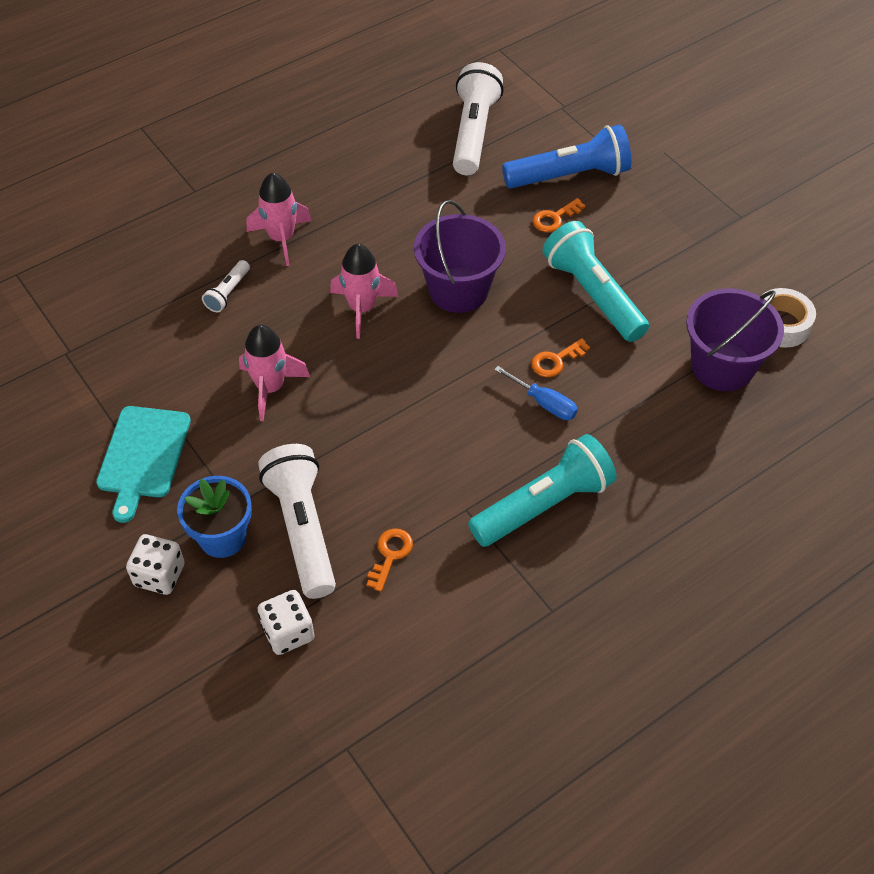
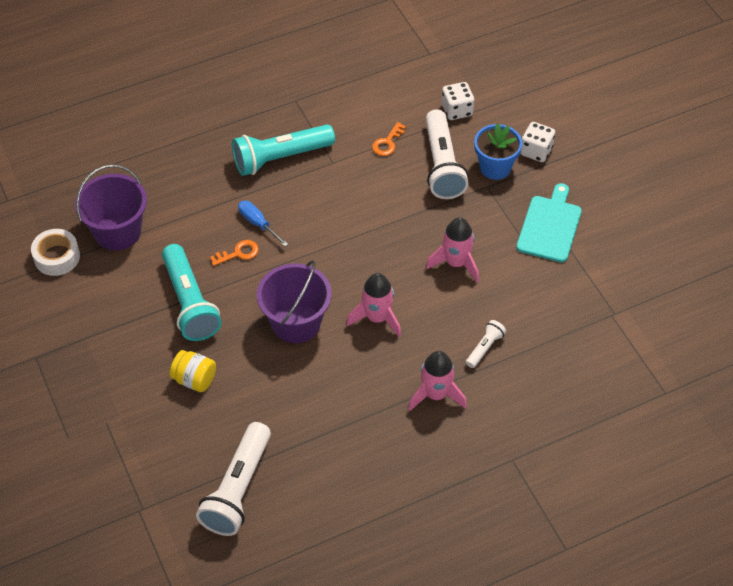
camera: 170 degrees left, 0 degrees up
(554, 218) = (194, 379): orange key -> yellow jar
(569, 176) = (165, 423): blue flashlight -> none

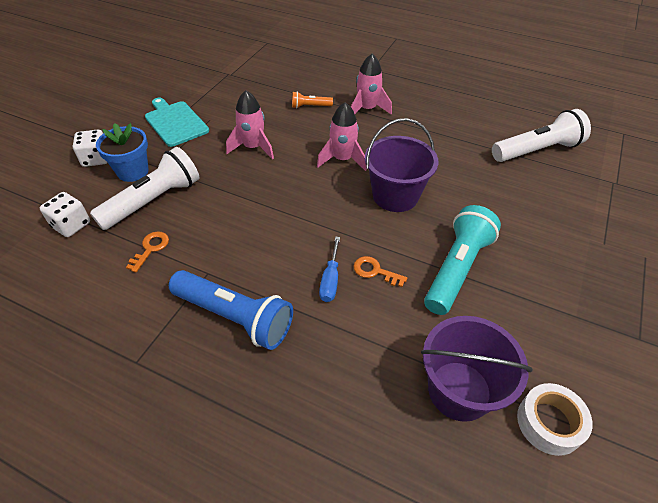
camera: 130 degrees left, 5 degrees down
(194, 379) = (507, 219): yellow jar -> none
(280, 158) = (235, 317): turquoise flashlight -> blue flashlight
(387, 143) = (150, 249): orange key -> orange key turned 60 degrees counterclockwise
(485, 348) = (310, 106): white flashlight -> orange flashlight
(550, 226) = (175, 122): turquoise cutting board -> turquoise cutting board turned 75 degrees clockwise

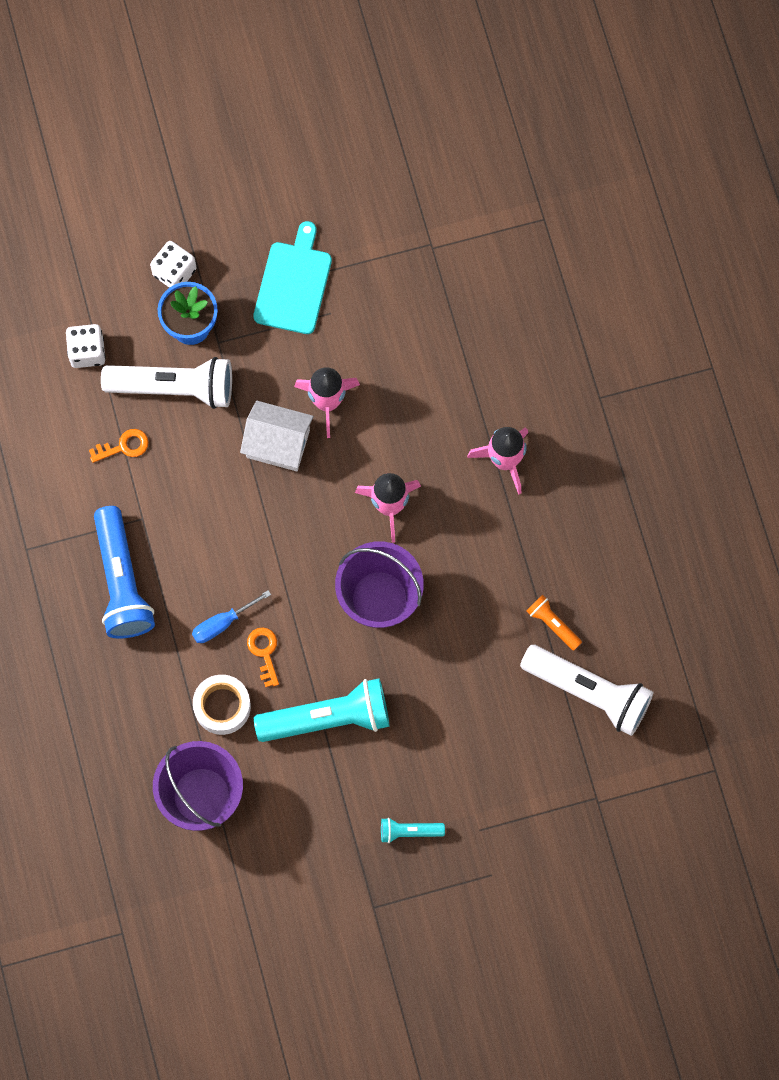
camera: 50 degrees right, 25 degrees up
(249, 179) = (278, 444): none -> white house
(310, 106) = (452, 395): orange flashlight -> orange flashlight (552, 624)
(549, 423) = (227, 874): white tape -> white tape (222, 706)
(582, 279) = (409, 831): none -> turquoise flashlight

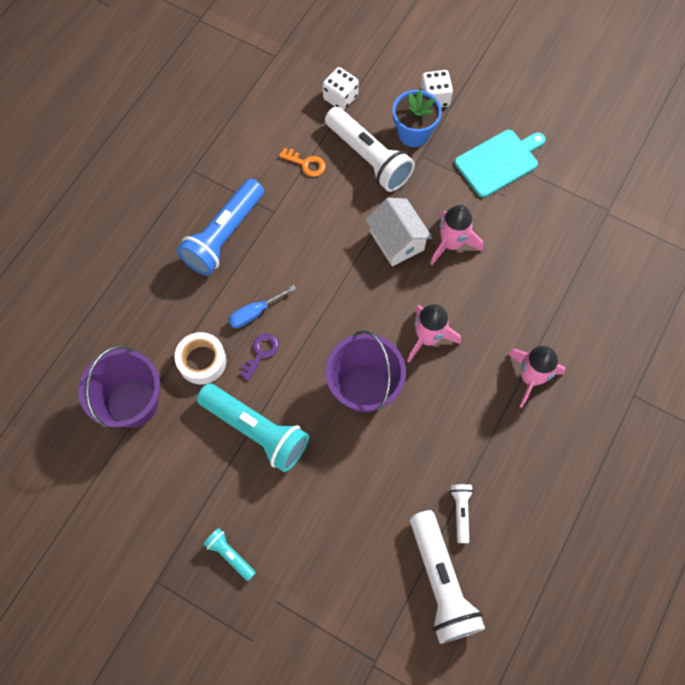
camera: 45 degrees right, 5 degrees down
(223, 623) = (255, 313): blue screwdriver -> blue screwdriver turned 45 degrees counterclockwise
(264, 652) = (261, 353): orange key -> purple key
(552, 624) = (460, 512): orange flashlight -> white flashlight

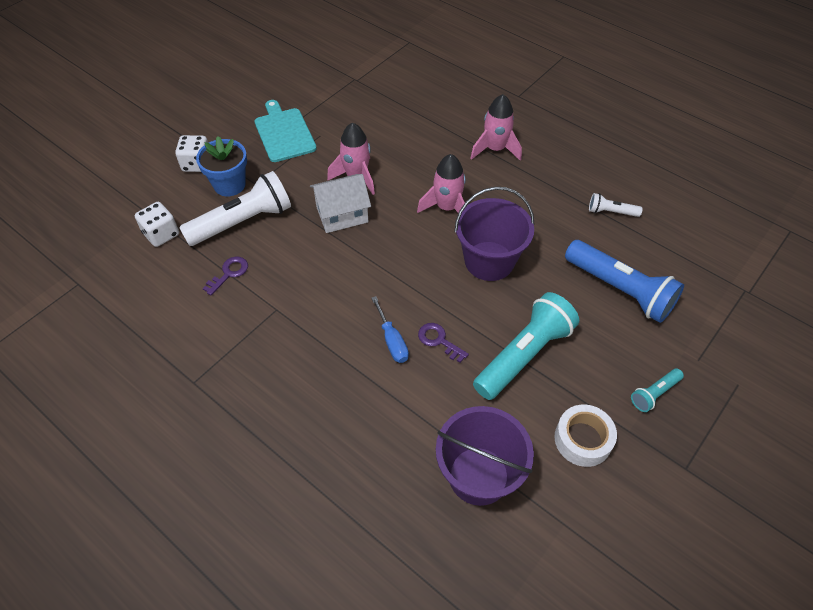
camera: 80 degrees left, 15 degrees down
(202, 361) = (438, 397): white tape -> white tape (582, 439)
(224, 235) = (290, 359): blue flashlight -> blue flashlight (620, 290)
(306, 164) = (229, 273): orange key -> purple key
(441, 582) = (672, 234): white flashlight -> none

